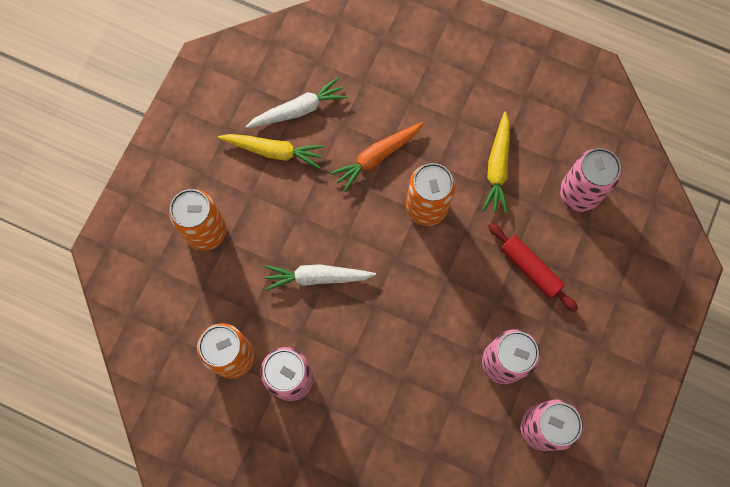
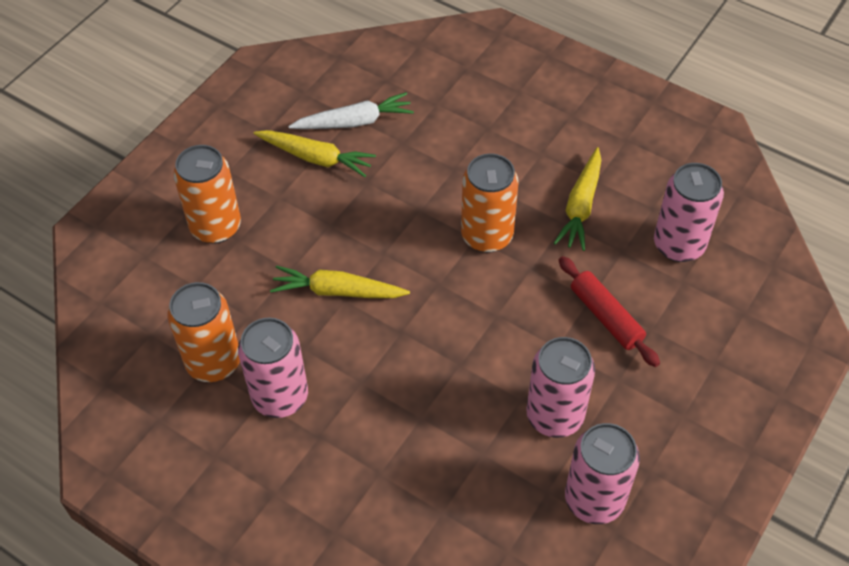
camera: 10 degrees right, 20 degrees down
(317, 277) = (337, 291): white carrot -> yellow carrot
(377, 157) = (436, 178): orange carrot -> none

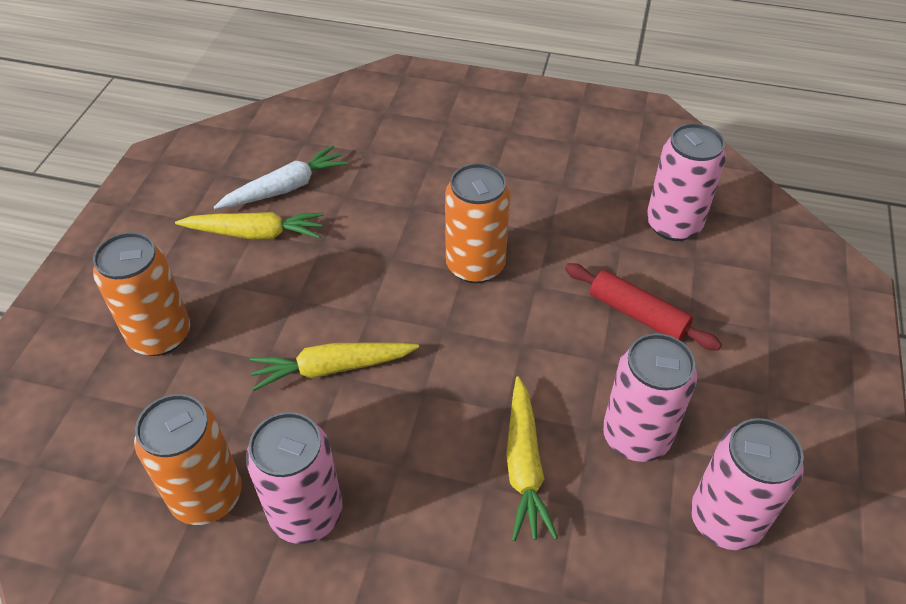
camera: 20 degrees left, 5 degrees down
(581, 206) = (559, 212): yellow carrot -> yellow carrot (524, 466)

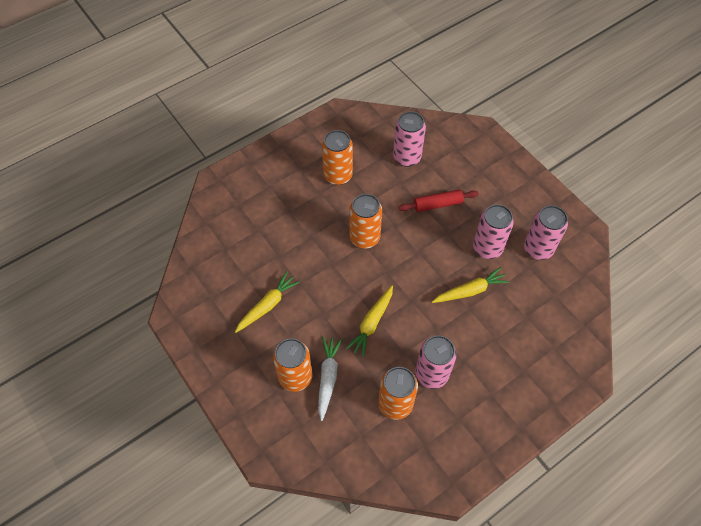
camera: 50 degrees left, 10 degrees up
(285, 188) = (249, 276): white carrot -> white carrot (328, 378)
(524, 466) = (470, 291): yellow carrot -> yellow carrot turned 60 degrees counterclockwise
(545, 173) = (338, 175): none -> orange can

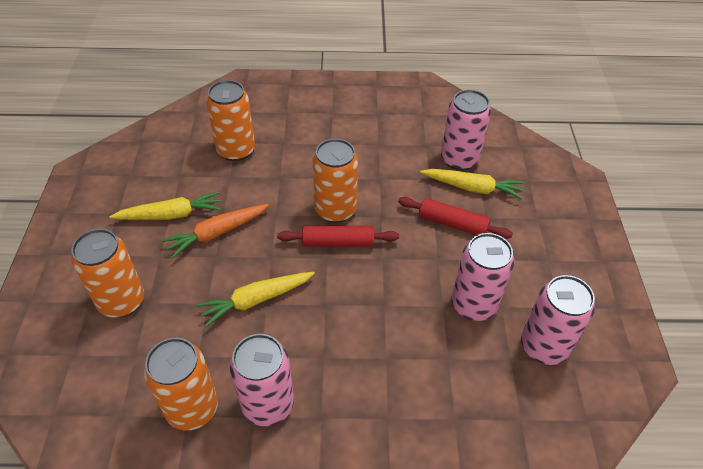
camera: 35 degrees right, 10 degrees down
(309, 298) = (217, 233): none -> orange carrot
(328, 378) = (152, 325): white carrot -> none
(338, 175) = (365, 138): orange can -> orange can (236, 150)
(385, 258) = (338, 242): none -> red rolling pin
(470, 291) = (407, 339): yellow carrot -> yellow carrot (472, 188)

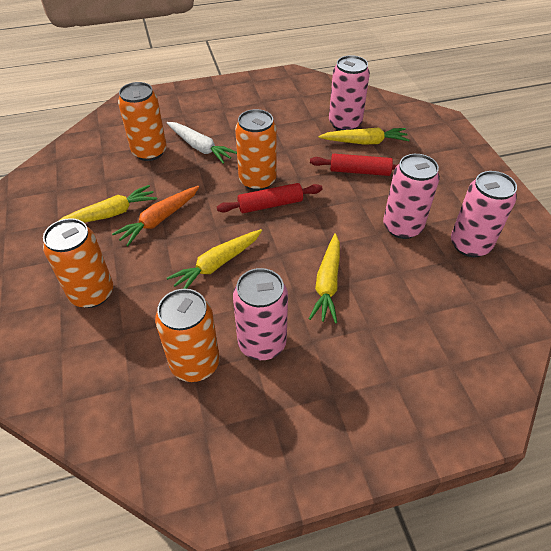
camera: 15 degrees left, 0 degrees up
(290, 156) = (200, 147): none -> white carrot
(363, 352) = (327, 283): none -> yellow carrot

